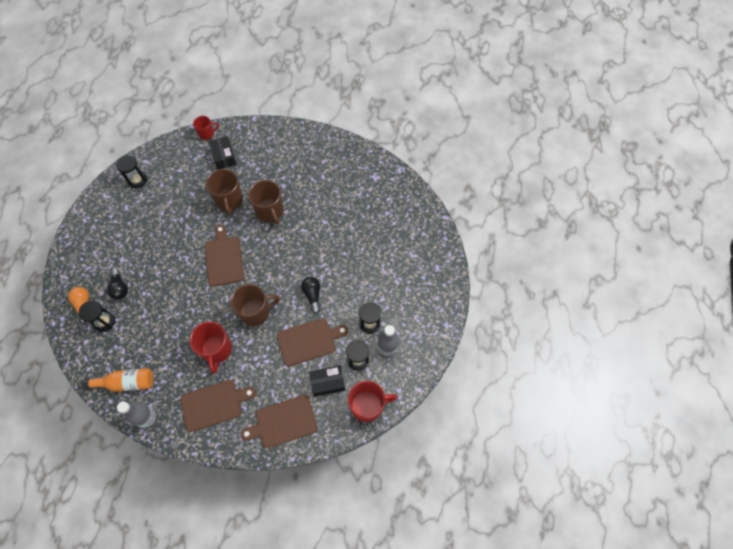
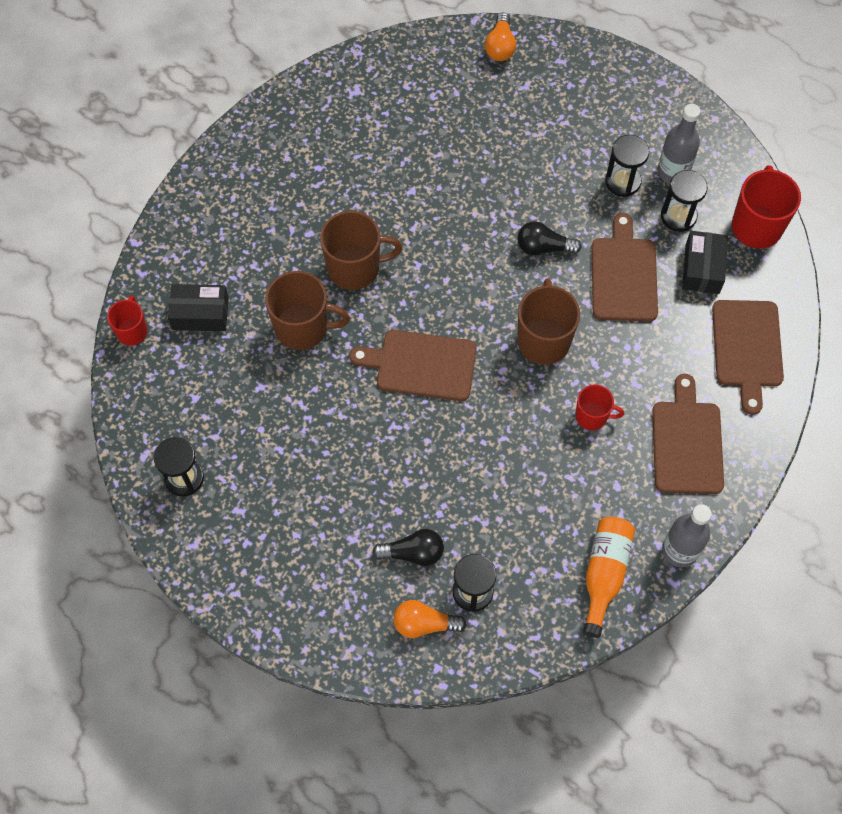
camera: 70 degrees left, 0 degrees up
(217, 350) = (592, 416): red mug -> red mug, size x0.59
(433, 234) = (500, 46): none -> orange light bulb

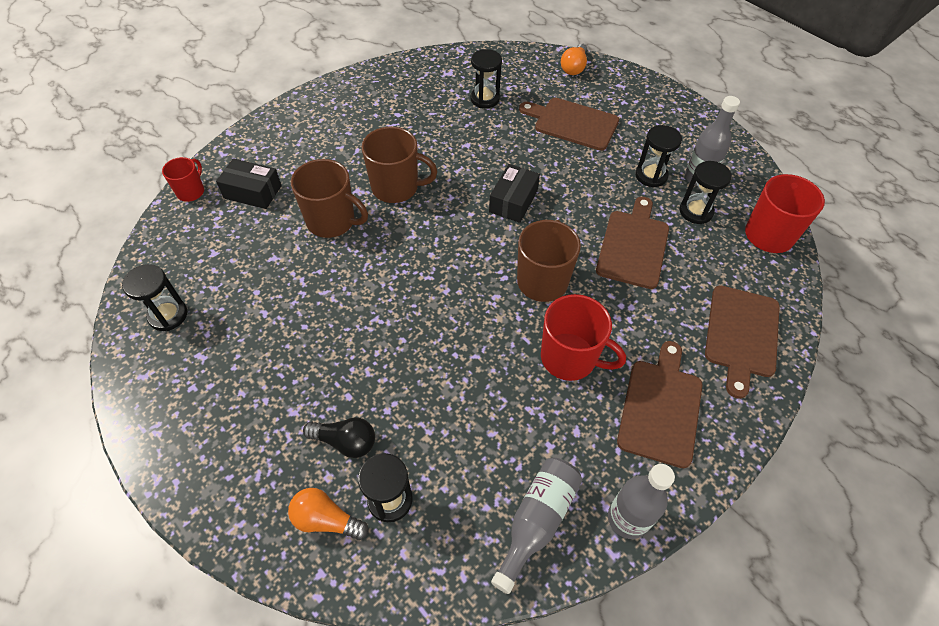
camera: 15 degrees right, 10 degrees down
(411, 120) = (485, 99): none -> black hourglass
(421, 365) = (422, 274): brown cutting board -> brown cutting board (573, 123)
(543, 247) = (566, 208): black light bulb -> none
(592, 416) = (569, 358): red mug -> red mug, size x1.71
(604, 574) = (537, 521): orange bottle -> grey bottle
(702, 268) = (709, 257): black box -> black box (513, 201)

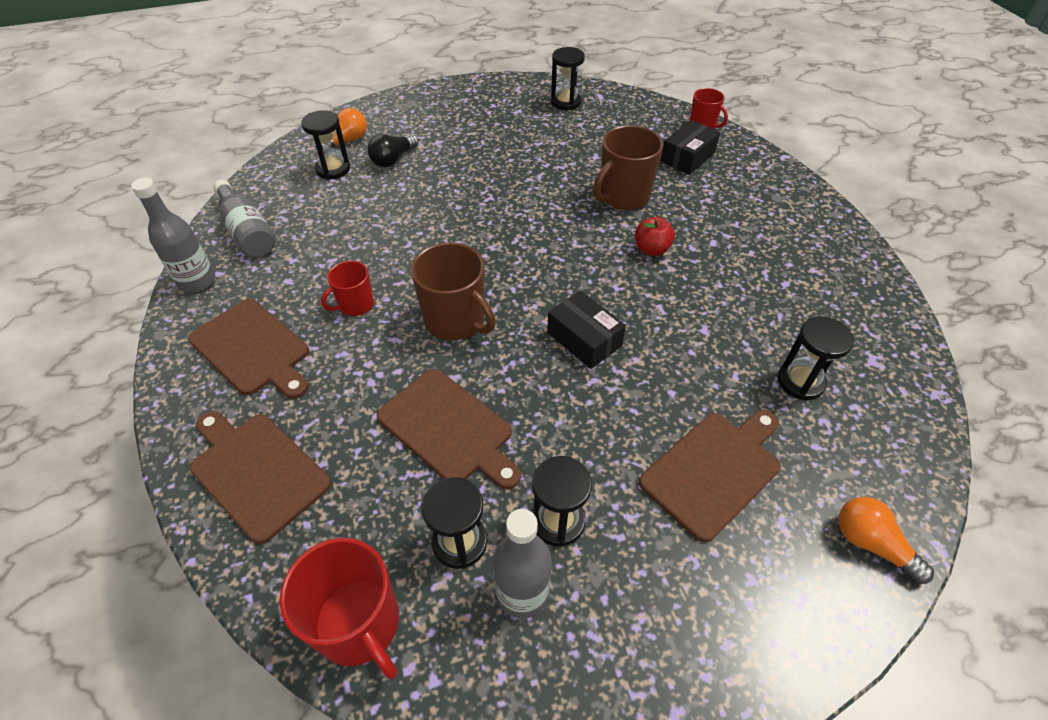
camera: 115 degrees right, 5 degrees down
(396, 188) = (651, 249): brown mug -> red apple
(569, 358) = (355, 305): red mug -> red mug, size x0.59

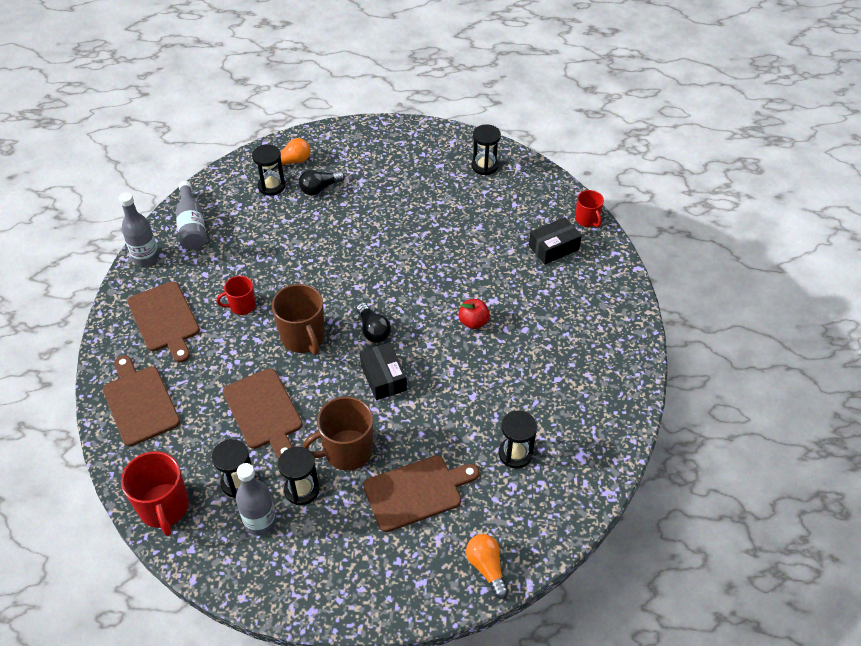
camera: 20 degrees right, 0 degrees up
(539, 289) = (373, 330): none -> black light bulb
(623, 196) = (479, 270): brown mug -> brown mug (347, 451)

